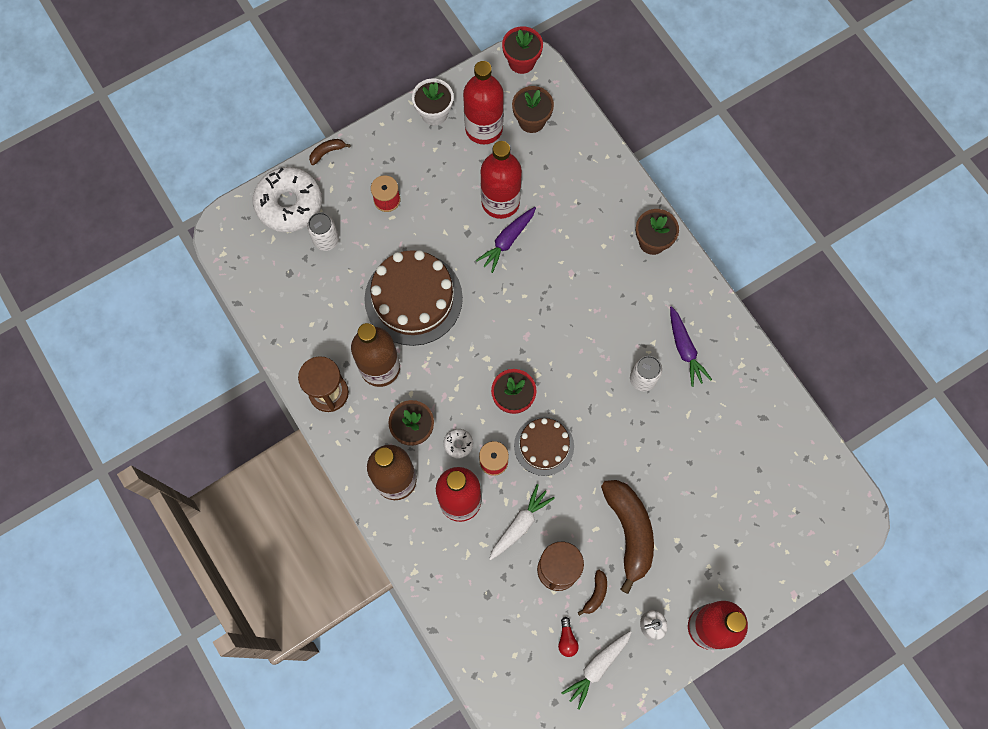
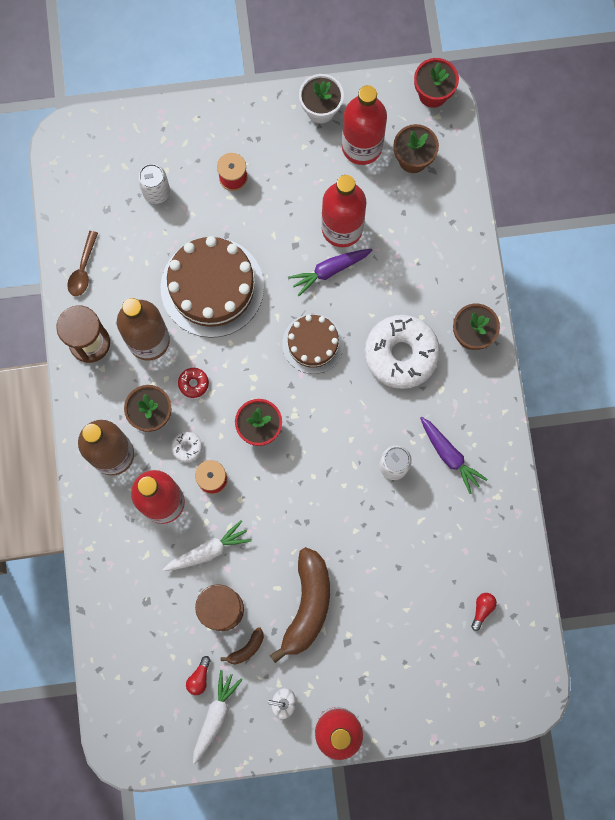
camera: 25 degrees right, 5 degrees up
(289, 204) = (138, 140): white donut -> white donut (401, 354)
(293, 333) = (83, 269): none -> brown spoon
(327, 152) = (198, 104): brown banana -> none
(437, 387) = (193, 383): none -> red donut
(544, 446) = (267, 486): brown cake -> brown cake (313, 343)
(597, 667) = (215, 716): white carrot -> white carrot turned 135 degrees clockwise
(684, 349) = (449, 455): purple carrot -> purple carrot turned 45 degrees counterclockwise
(777, 465) = (482, 609): none -> red light bulb

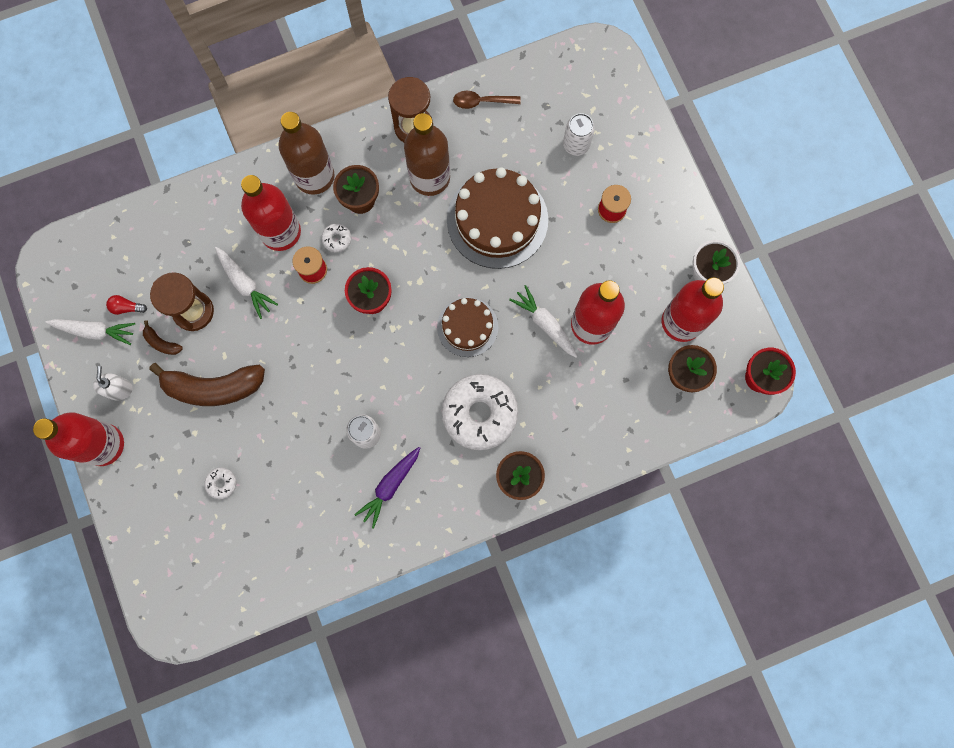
camera: 75 degrees right, 0 degrees up
(193, 383) = (399, 228): red donut -> none
(330, 270) = (545, 324): purple carrot -> white carrot
(406, 618) = (221, 483): none -> white donut
(482, 609) = (246, 555): red light bulb -> none

